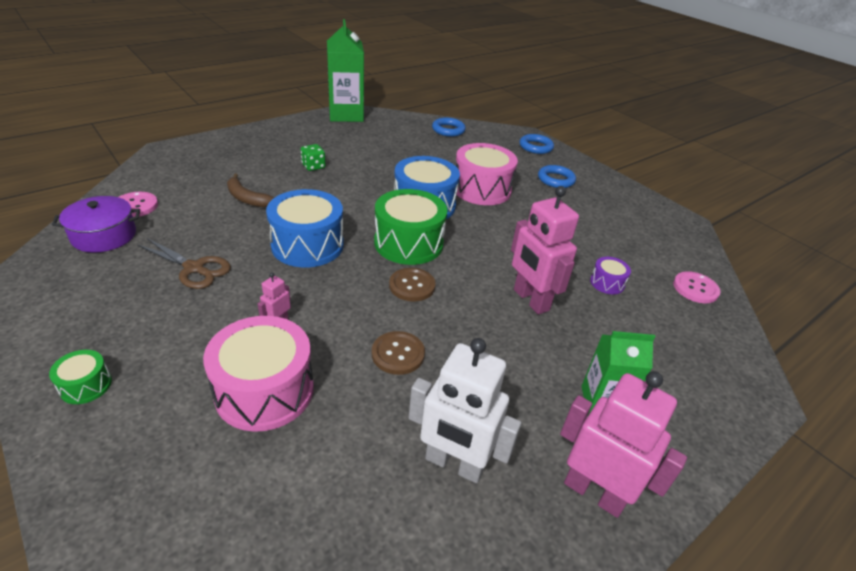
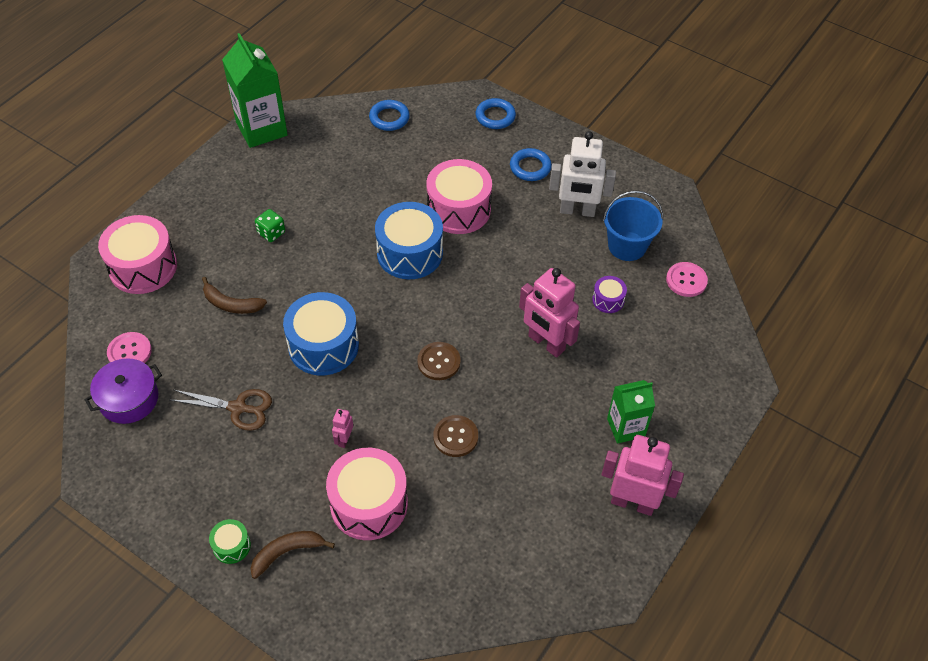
camera: 15 degrees left, 15 degrees up
(139, 412) = (287, 552): none -> brown banana
(195, 161) = (143, 267): none -> pink drum
(408, 243) = (415, 311): green drum -> none
(454, 464) = (531, 514): white robot -> white robot (577, 211)
(635, 249) = (627, 246): none -> blue bucket

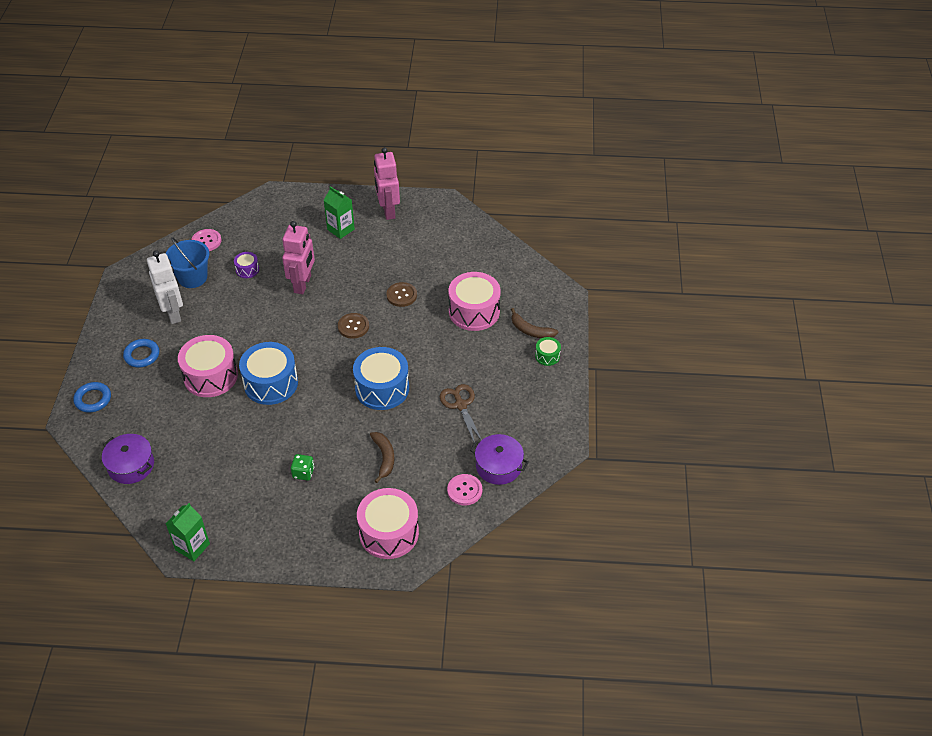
camera: 120 degrees left, 5 degrees down
(261, 129) = (192, 547): green carton -> green carton, size x0.61
(344, 439) = (442, 343): pink robot -> none
(389, 118) = (131, 465): blue ring -> purple pot

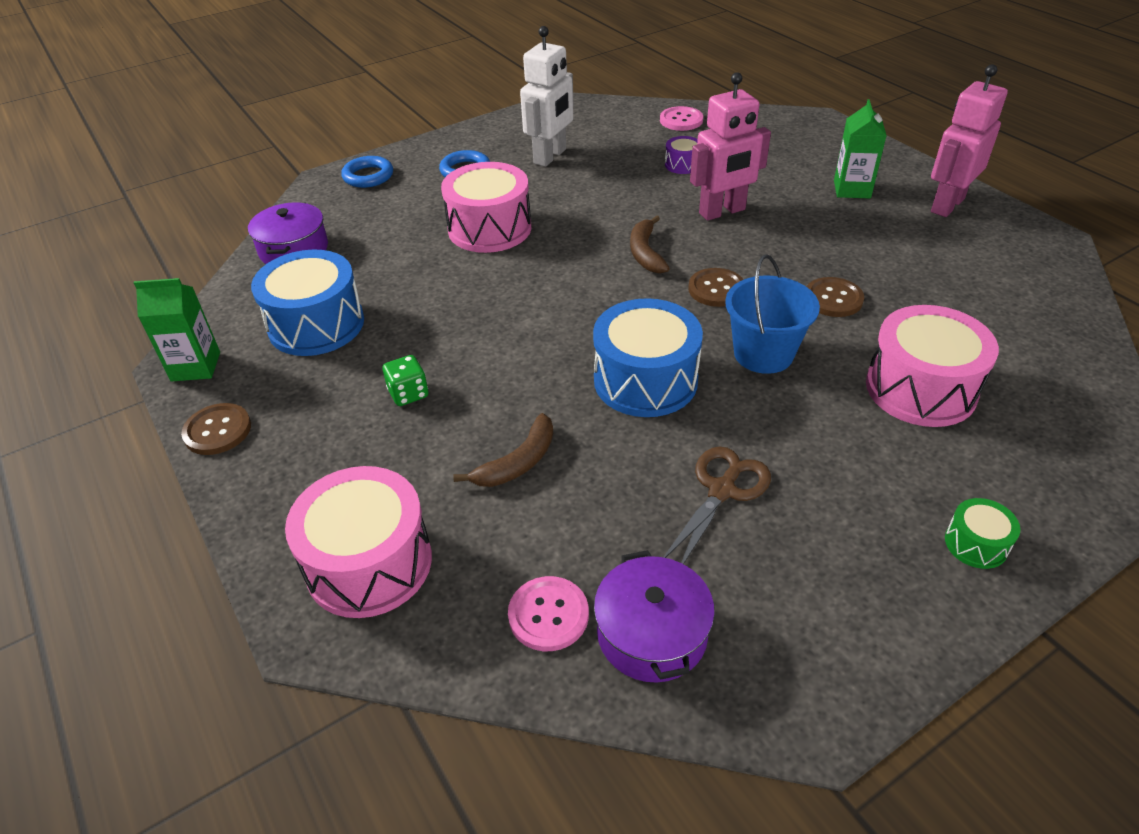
camera: 55 degrees right, 5 degrees down
(192, 277) = (618, 140): blue bucket -> blue bucket (763, 354)
(253, 555) = (217, 430): none -> brown button
(271, 383) = (532, 277): blue drum -> blue drum (316, 325)
(530, 330) = (991, 483): brown banana -> brown banana (645, 253)

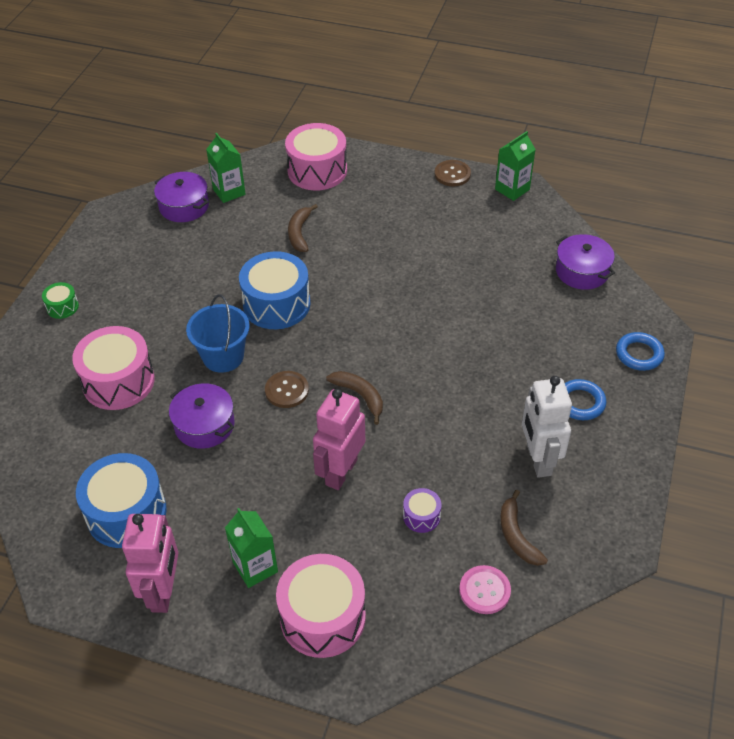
camera: 140 degrees right, 5 degrees up
(316, 325) = (490, 238): blue drum -> blue drum (126, 513)
(408, 393) = (390, 233): green dice -> none
(489, 228) = (487, 357): pink drum -> pink drum (322, 617)
(548, 615) = (229, 192): pink button -> green carton
(624, 132) = (517, 536): none -> brown banana
(722, 491) = (193, 270): brown scissors -> none
(833, 299) = (204, 425): brown button -> purple pot

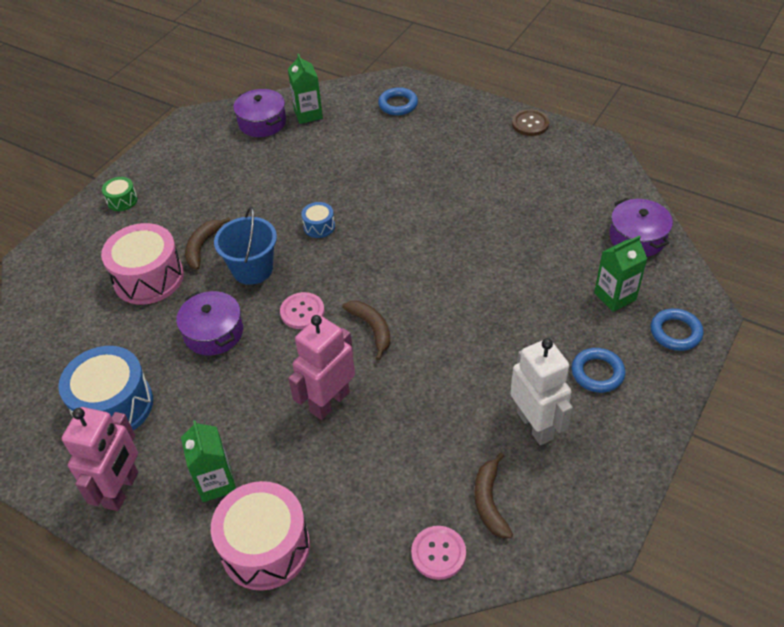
camera: 15 degrees right, 0 degrees up
(276, 304) = (319, 226): blue drum -> blue drum, size x0.47
(287, 390) = (302, 312): brown button -> pink button
(299, 233) = (362, 161): brown banana -> brown banana (202, 247)
(317, 171) = (398, 104): pink drum -> blue ring
(421, 516) = (396, 462): purple drum -> none
(512, 189) = (587, 146): green carton -> green carton (615, 296)
(538, 460) = (535, 425): white robot -> white robot turned 150 degrees clockwise

